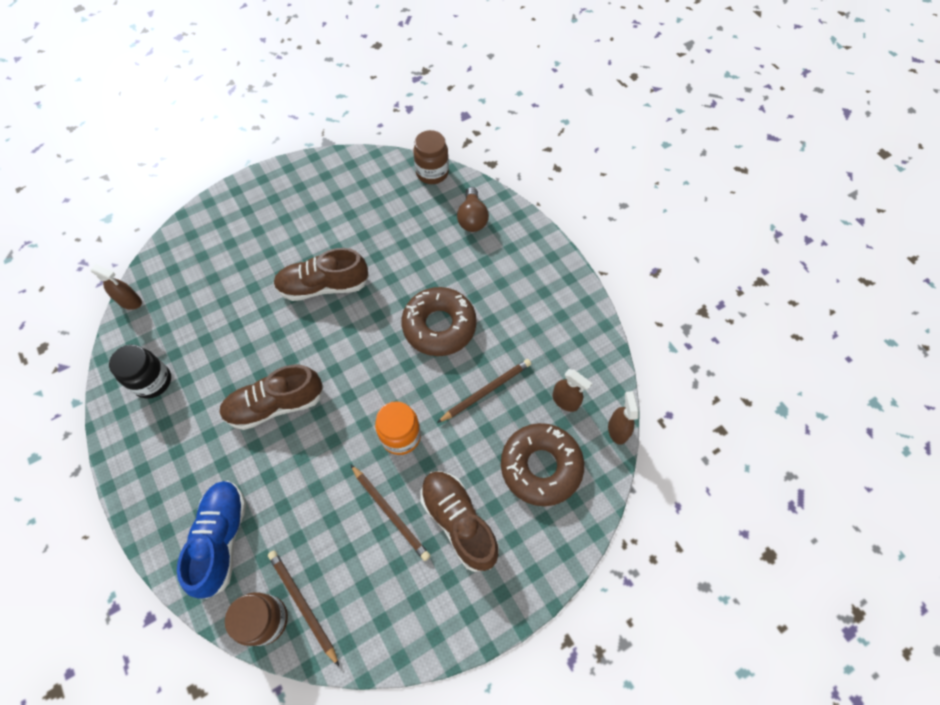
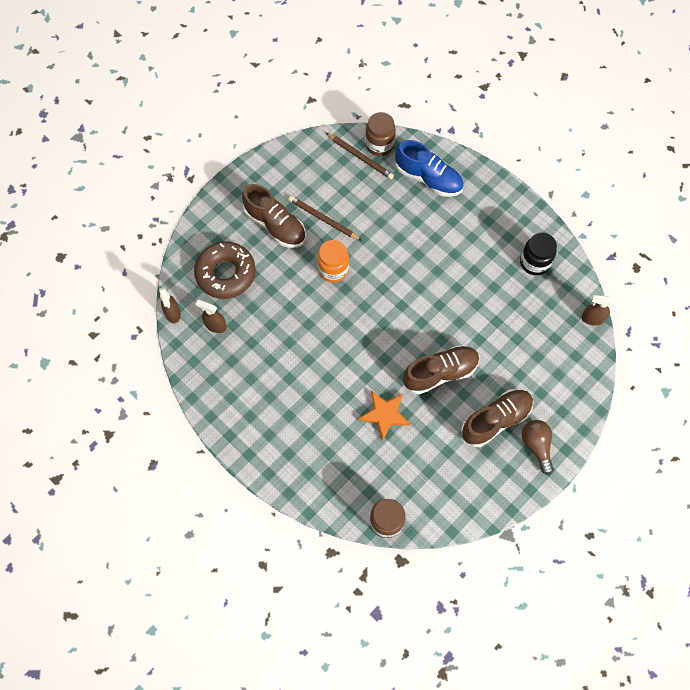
camera: 165 degrees right, 5 degrees up
(222, 539) = (428, 178): blue shoe -> blue shoe turned 45 degrees counterclockwise
(275, 405) = (434, 268): brown shoe -> brown shoe (496, 420)
(399, 260) = (384, 414): none -> orange star
(439, 326) = (330, 362): brown donut -> none
(472, 218) = (332, 477): brown light bulb -> brown light bulb (536, 446)
(486, 391) = (278, 318): brown pencil -> none

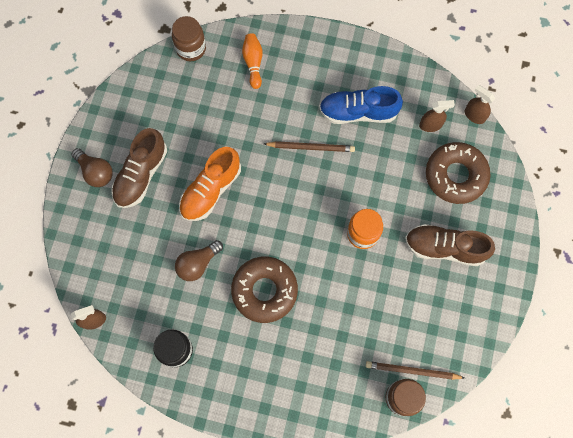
camera: 150 degrees right, 5 degrees up
(323, 219) = (404, 279): brown pencil -> brown pencil (311, 147)
(335, 472) = (253, 63): none -> orange bowling pin
(384, 414) = (239, 129): orange star -> none
(428, 178) = (329, 386): blue shoe -> blue shoe (358, 112)
(439, 268) = (264, 291): none -> brown donut
(440, 373) = (211, 190): brown shoe -> orange shoe
(483, 318) = (198, 263): none -> brown light bulb

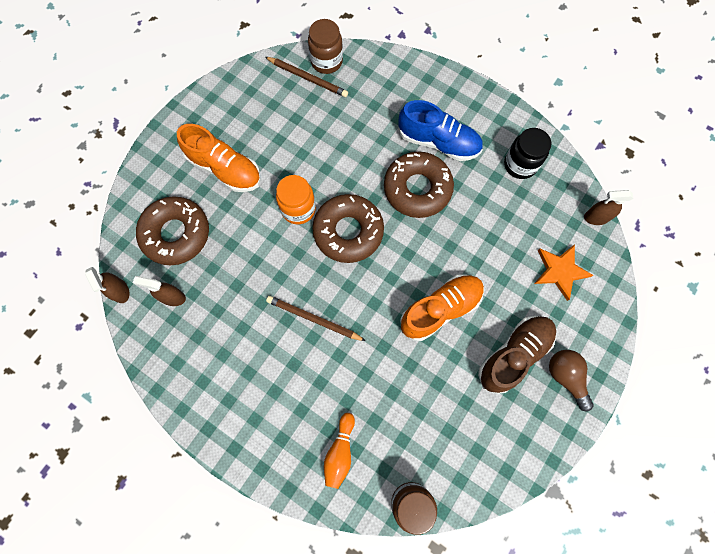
camera: 160 degrees left, 0 degrees up
(117, 258) = (560, 271): none -> orange star
(198, 263) = (476, 237): brown light bulb -> none
(311, 229) = (348, 231): none -> brown donut
(358, 112) = (244, 341): blue shoe -> blue shoe (438, 142)
(444, 248) = (225, 169): brown shoe -> orange shoe

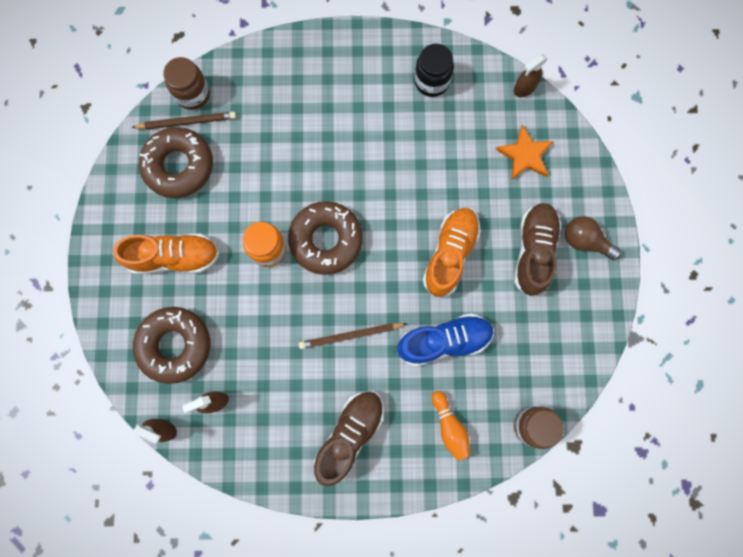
camera: 35 degrees left, 5 degrees up
(255, 398) = (350, 435): none -> brown shoe
(417, 188) = (359, 161): brown donut -> brown donut (179, 166)
(438, 142) = (348, 106): blue shoe -> blue shoe (444, 341)

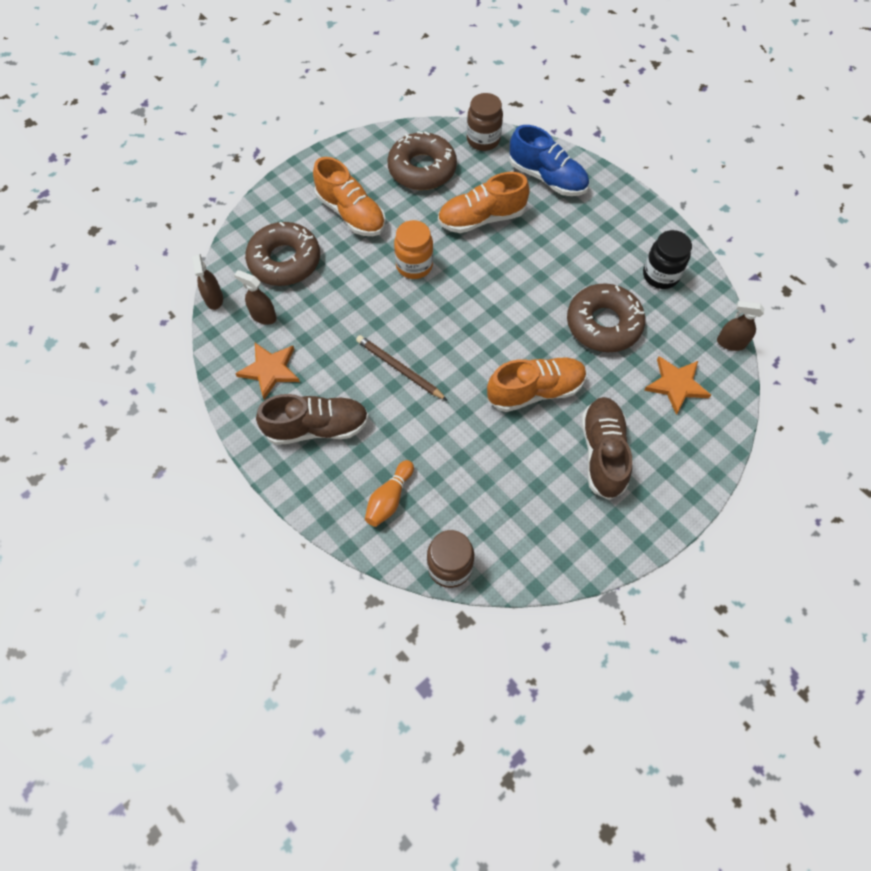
camera: 50 degrees right, 15 degrees down
(187, 122) = (459, 151): brown pencil -> none
(268, 162) = (481, 218): none -> orange shoe
(270, 433) = (270, 370): none -> orange star
(326, 240) = (459, 297): brown donut -> brown donut (603, 324)
(444, 341) = (459, 440): blue shoe -> blue shoe (547, 178)
(533, 251) = (602, 452): brown shoe -> brown shoe turned 60 degrees counterclockwise
(585, 241) = (654, 488): brown light bulb -> none

